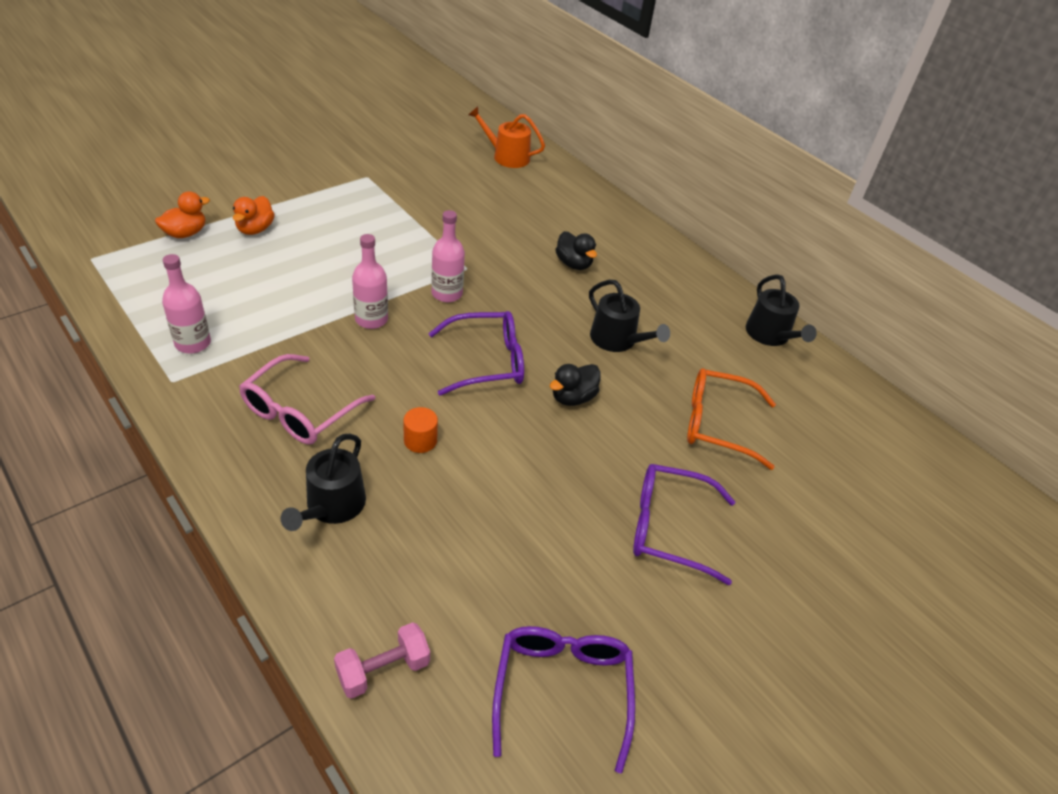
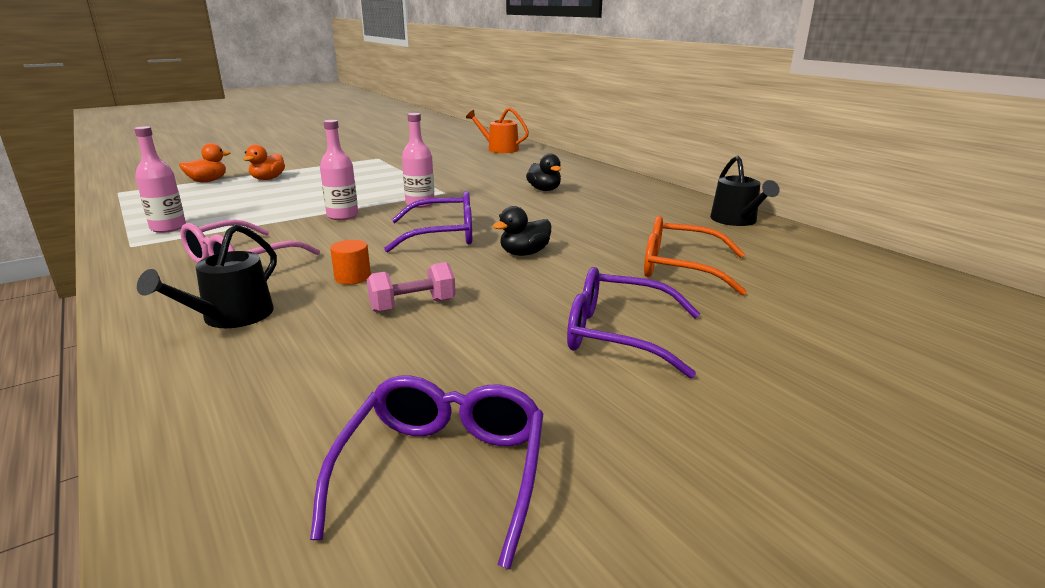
camera: 10 degrees right, 20 degrees down
(383, 669) = (205, 445): pink dumbbell -> pink dumbbell (413, 305)
(617, 340) = (578, 224): black watering can -> none

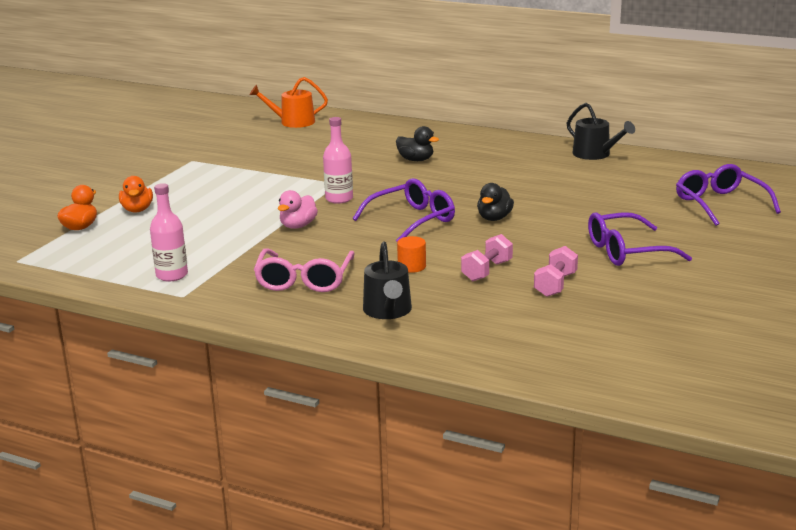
camera: 30 degrees left, 0 degrees up
(342, 216) = (298, 226): pink bottle -> pink duck
(443, 471) = (638, 330): purple glasses -> purple glasses (720, 204)
(455, 349) = (555, 285): none -> pink dumbbell
(680, 268) = (606, 201): orange glasses -> none

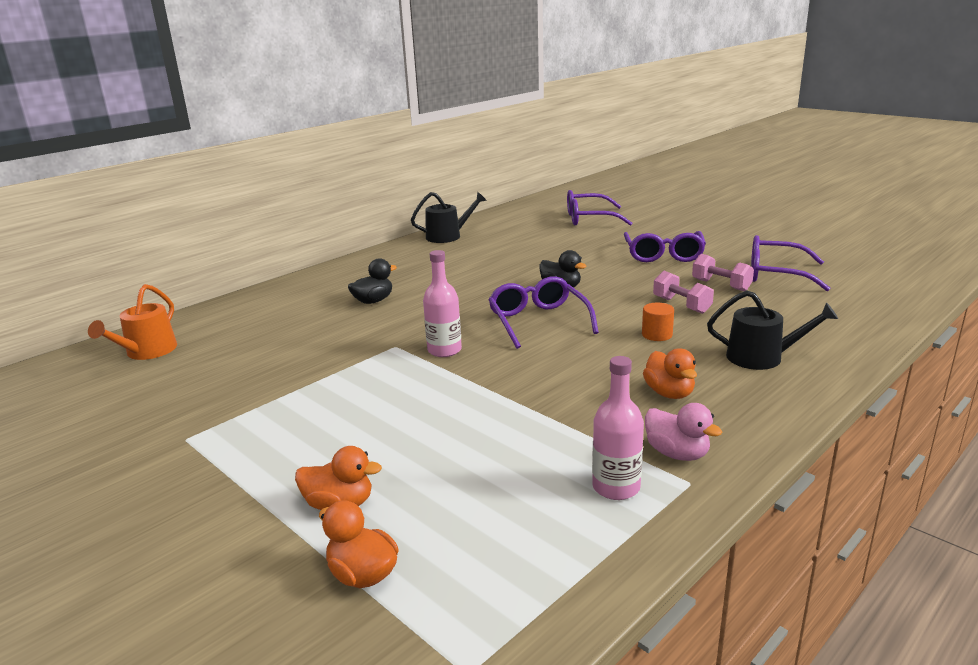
camera: 70 degrees left, 0 degrees up
(298, 226) = (507, 382): pink duck -> pink duck (677, 453)
(304, 280) = (669, 393): pink glasses -> orange duck
(612, 310) = (776, 274): none -> purple glasses

